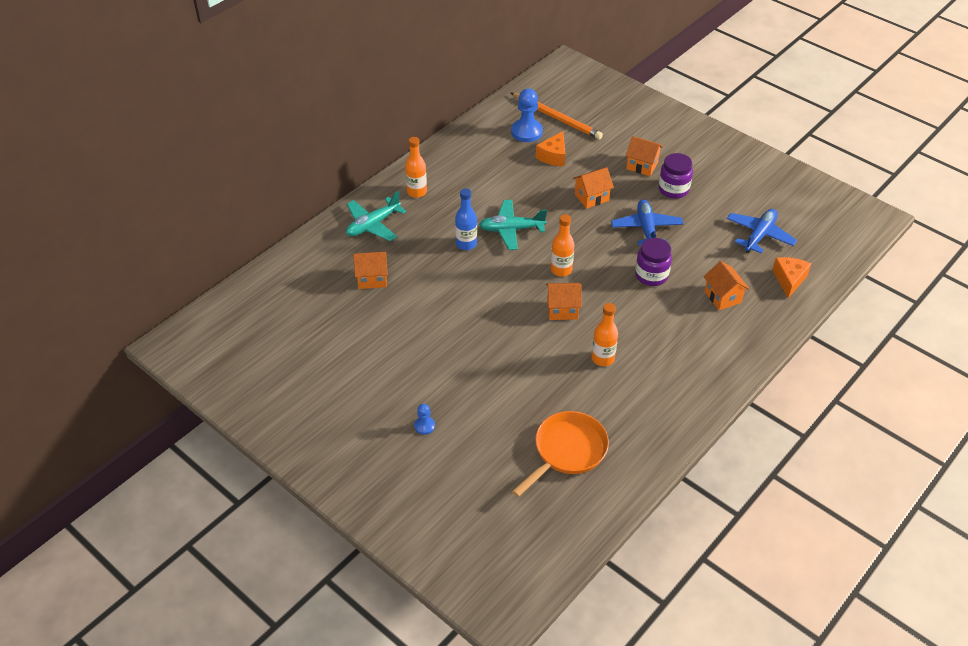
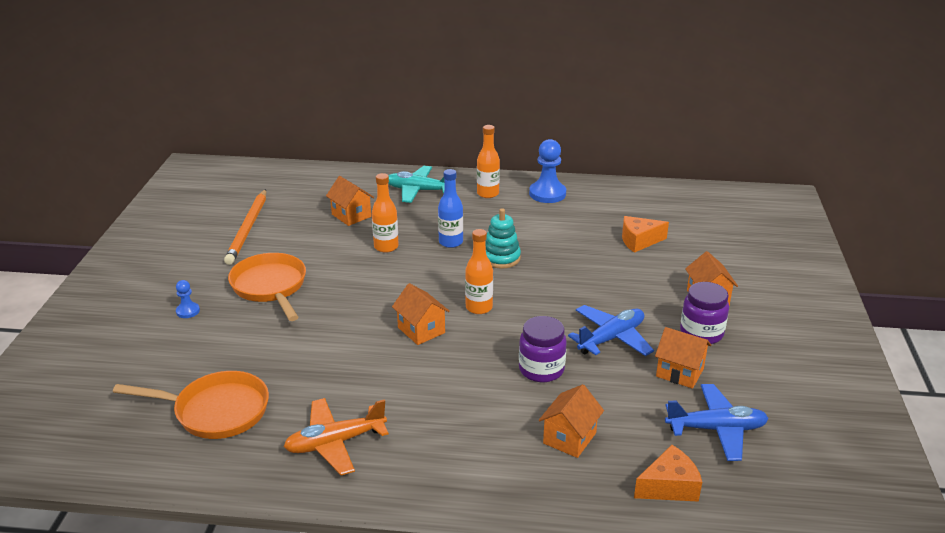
camera: 55 degrees right, 15 degrees down
(434, 366) = (270, 287): none -> orange pan
(511, 229) = (501, 258): turquoise plane -> turquoise stacking toy
(526, 132) = (651, 214): blue pawn -> blue pawn (547, 194)
(557, 118) = (698, 222): orange pencil -> orange pencil (248, 229)
(591, 197) = (611, 285): orange house -> orange house (679, 372)
(602, 358) = (375, 384): orange bottle -> orange bottle (386, 247)
(648, 403) = (335, 443): none -> orange plane

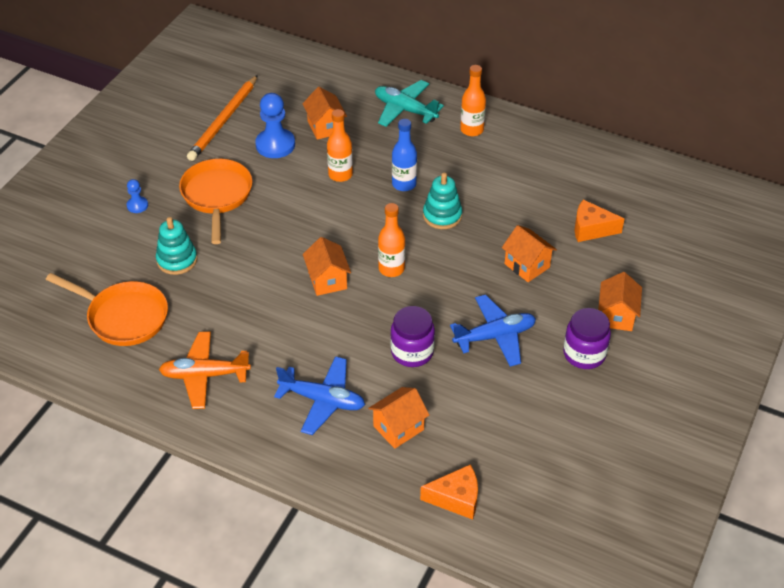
camera: 20 degrees right, 15 degrees up
(253, 347) = (177, 260): none -> turquoise stacking toy
(547, 194) = (532, 144): blue pawn -> blue pawn (275, 145)
(679, 372) = (536, 390): orange house -> orange house (527, 265)
(716, 429) = (532, 457): blue plane -> blue plane (322, 400)

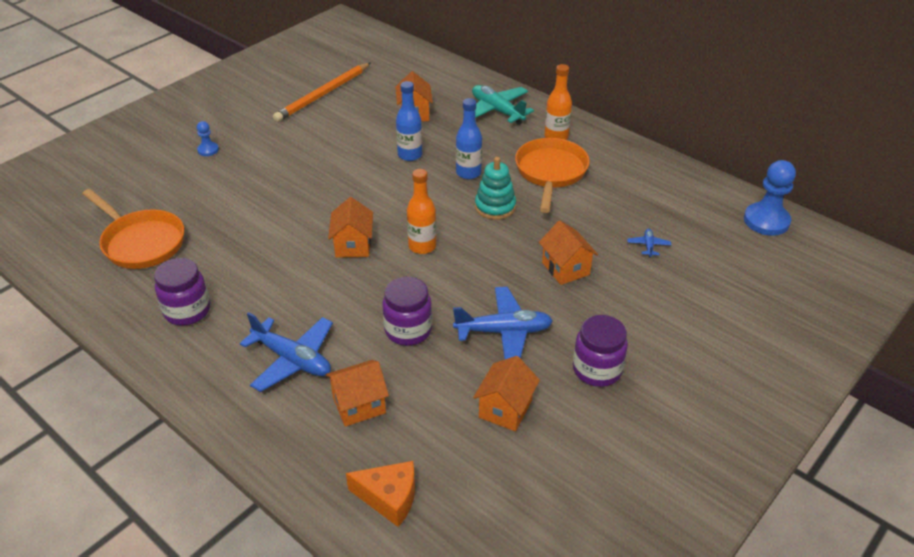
camera: 15 degrees right, 5 degrees down
(177, 260) = (218, 202): turquoise stacking toy -> none
(204, 375) = (187, 311): orange plane -> purple jar
(217, 196) = (284, 154): orange pan -> orange pan (550, 172)
(275, 145) = (360, 121): blue pawn -> blue pawn (766, 221)
(340, 175) = (410, 155): orange bottle -> blue bottle
(591, 229) = (648, 246): orange cheese -> blue plane
(616, 316) = (648, 337): orange house -> orange house (505, 409)

